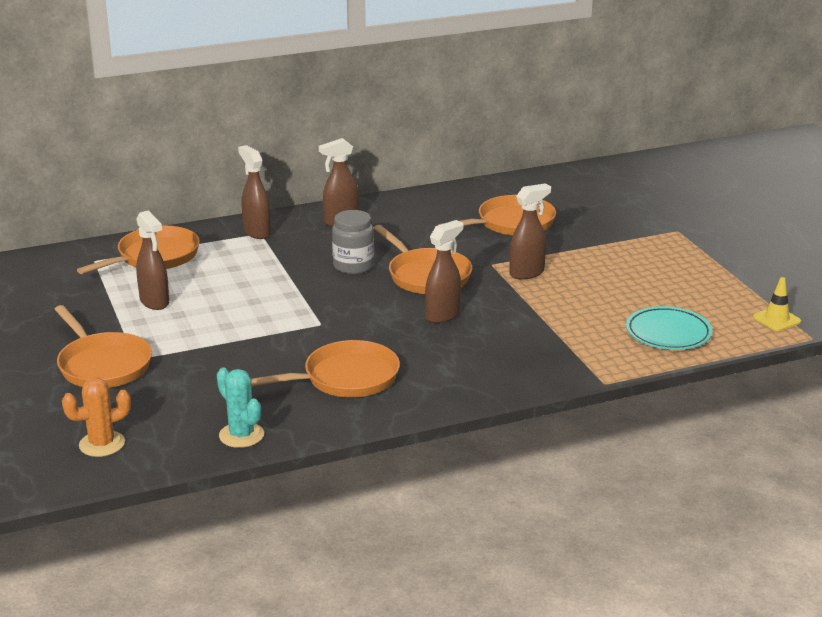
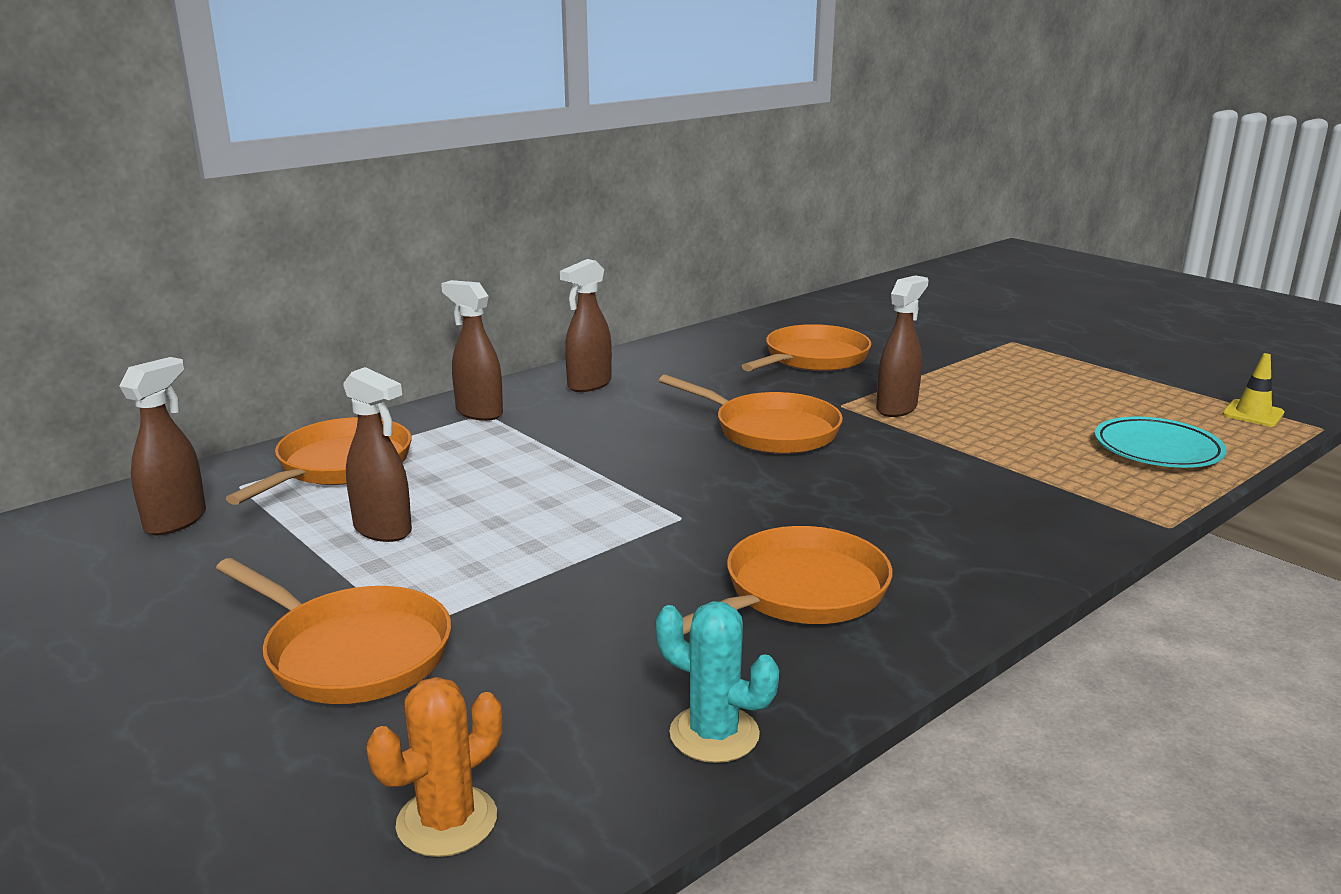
camera: 20 degrees left, 5 degrees down
(353, 266) = (657, 434): grey jar -> none
(443, 315) = (847, 476): brown spray bottle -> brown spray bottle (176, 521)

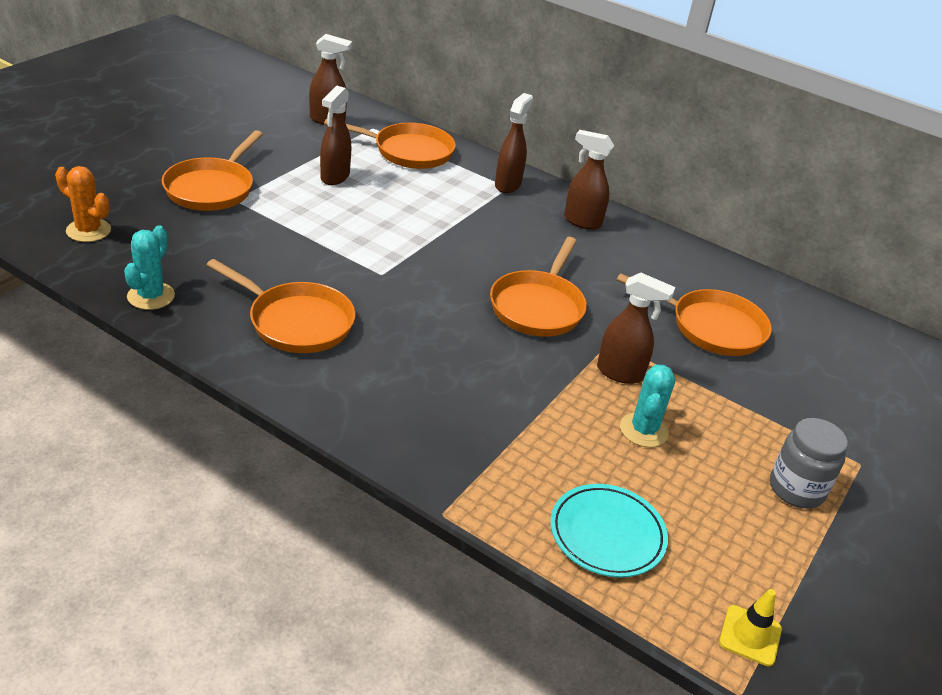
camera: 70 degrees right, 15 degrees up
(991, 412) = (644, 430): none -> turquoise cactus
(1056, 368) = (796, 489): none -> grey jar

